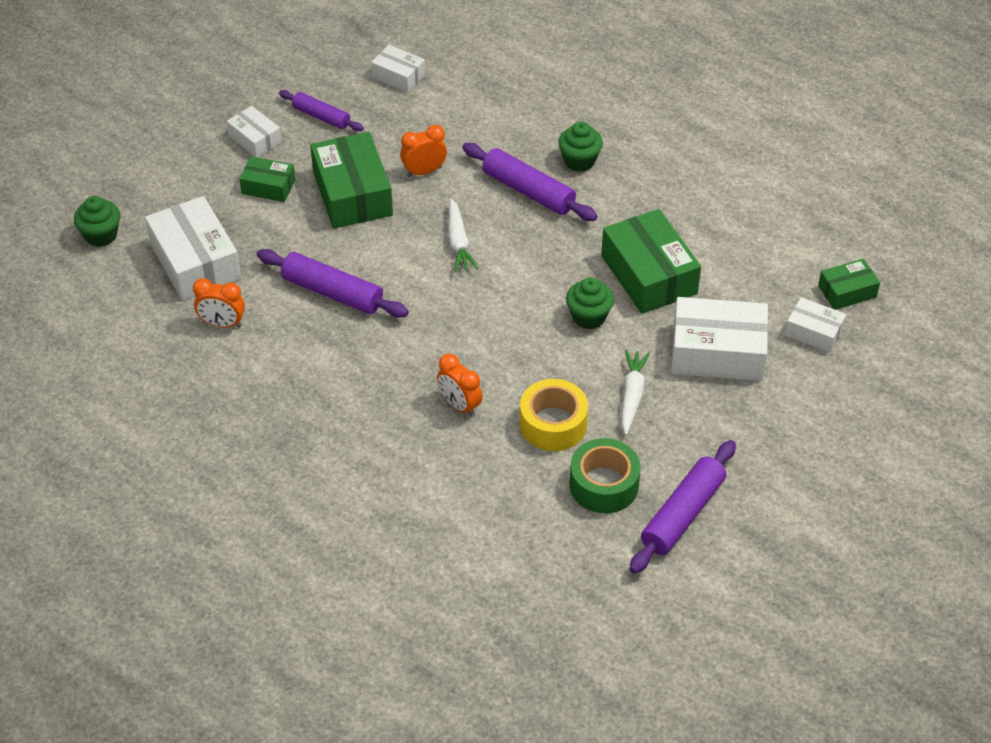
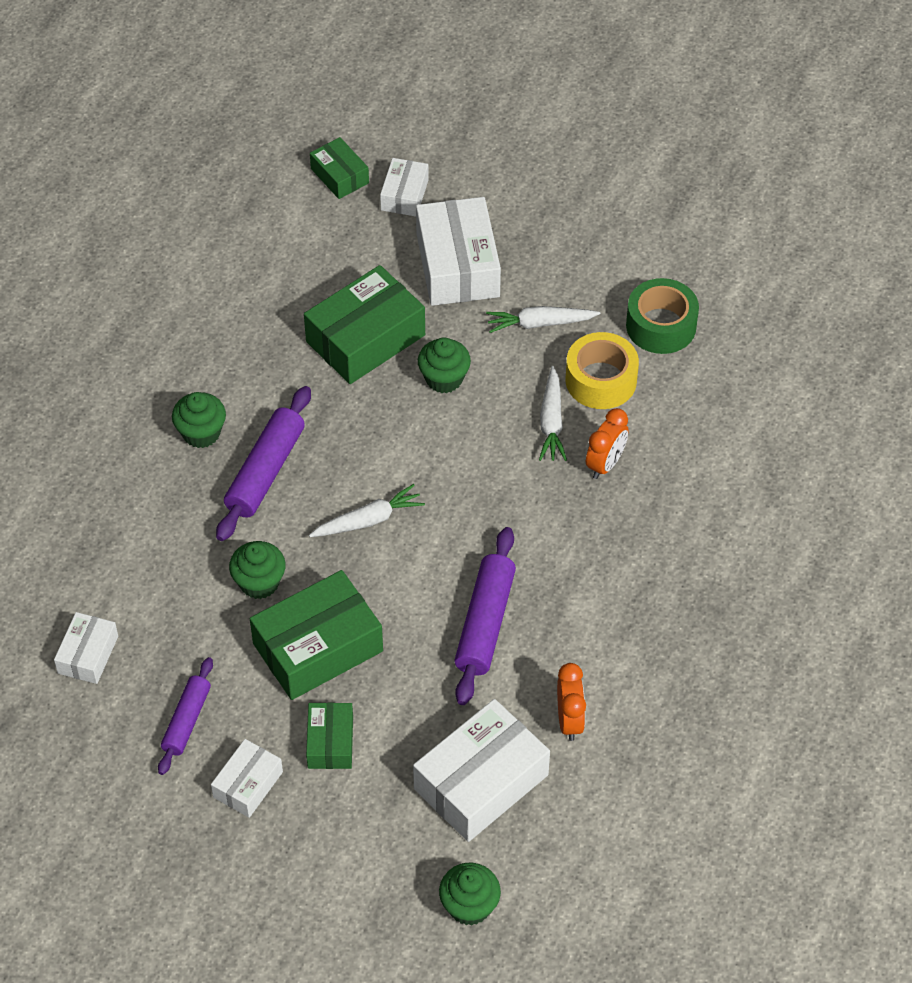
camera: 105 degrees left, 5 degrees up
(424, 171) = (259, 583): orange clock -> green cupcake
(518, 379) = (551, 422): none -> white carrot
(682, 514) = (671, 261): purple rolling pin -> none

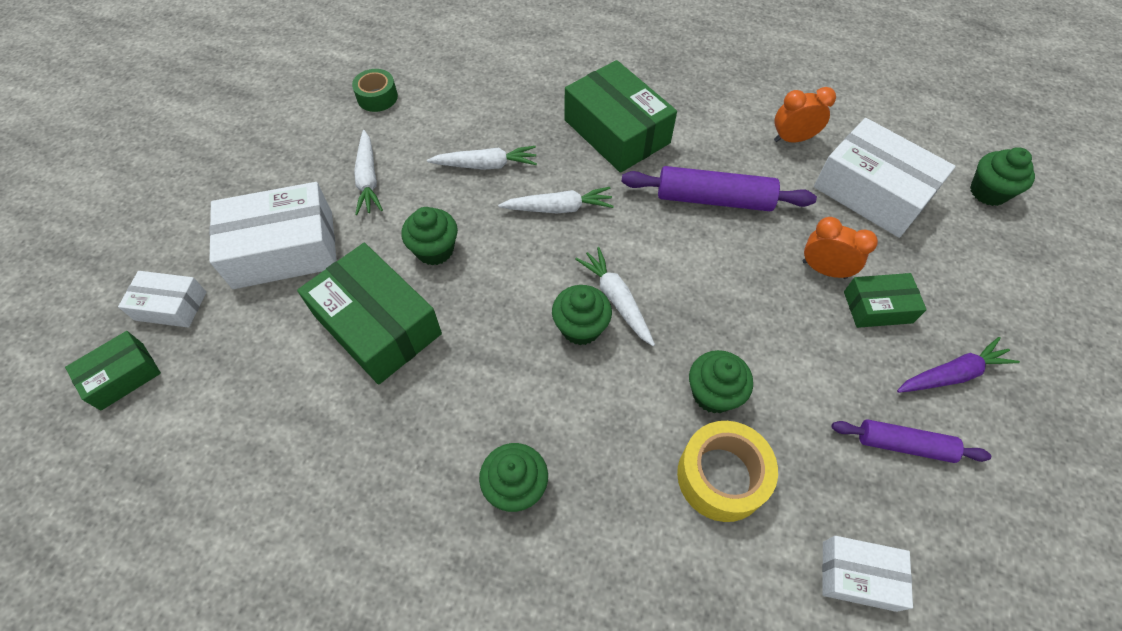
camera: 95 degrees left, 5 degrees up
(248, 784) = (952, 374): white box -> purple carrot
(265, 471) = (565, 406): purple rolling pin -> none
(318, 647) = (777, 329): green box -> green box (616, 131)
(341, 489) = (580, 327): none -> green cupcake
(486, 482) = (559, 208): none -> white carrot
(601, 380) = (438, 133): yellow tape -> yellow tape (721, 476)
(605, 464) = (530, 127): orange clock -> orange clock (824, 269)
(661, 326) = (377, 97): green tape -> green tape, size x0.64

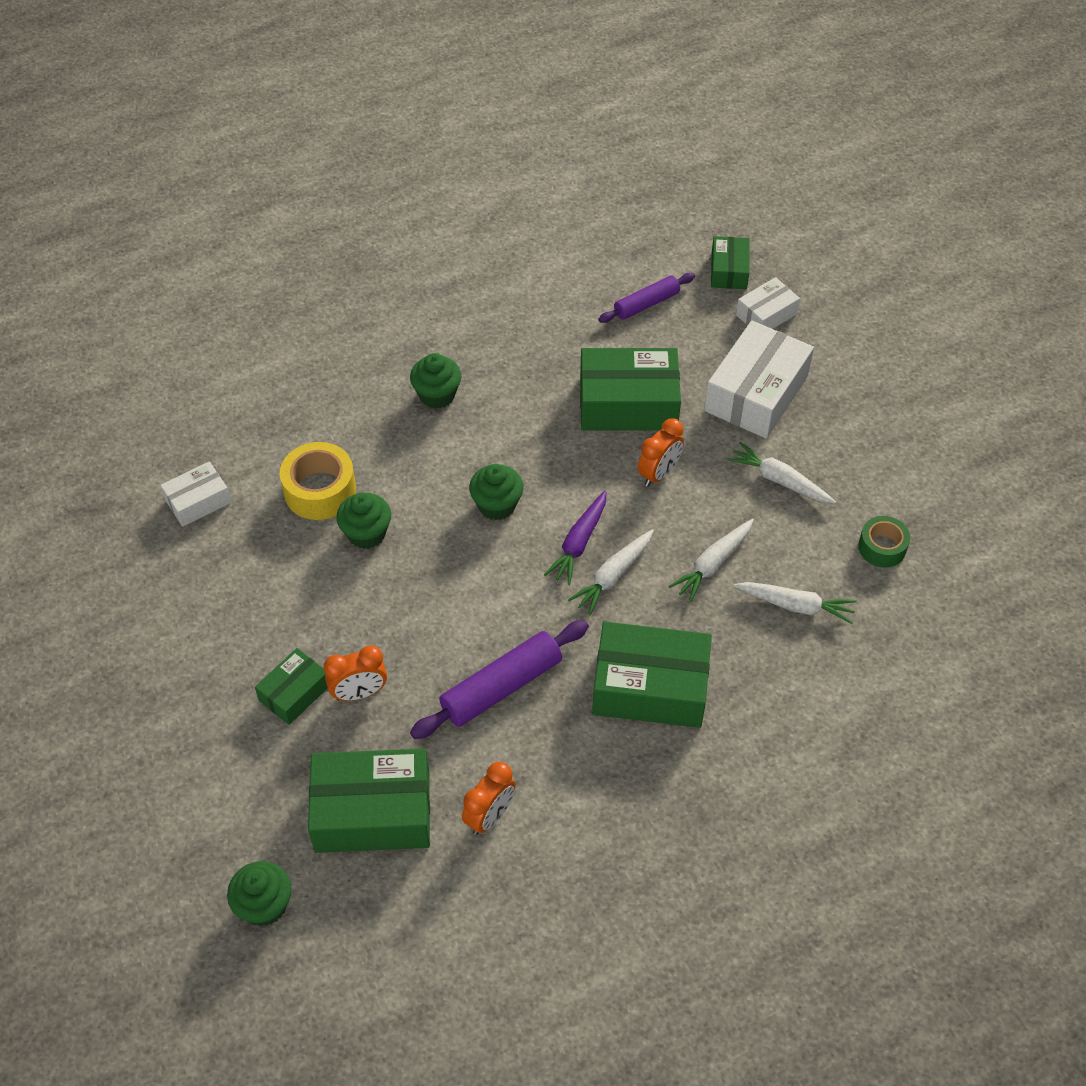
camera: 135 degrees right, 5 degrees down
(435, 250) = (659, 473): green cupcake -> orange clock
(616, 299) = (493, 543): white carrot -> white carrot (796, 605)
(872, 192) = (372, 812): white box -> green box
(903, 445) = (213, 599): purple rolling pin -> purple rolling pin (646, 304)
(952, 374) = (205, 679): purple carrot -> purple carrot (579, 543)

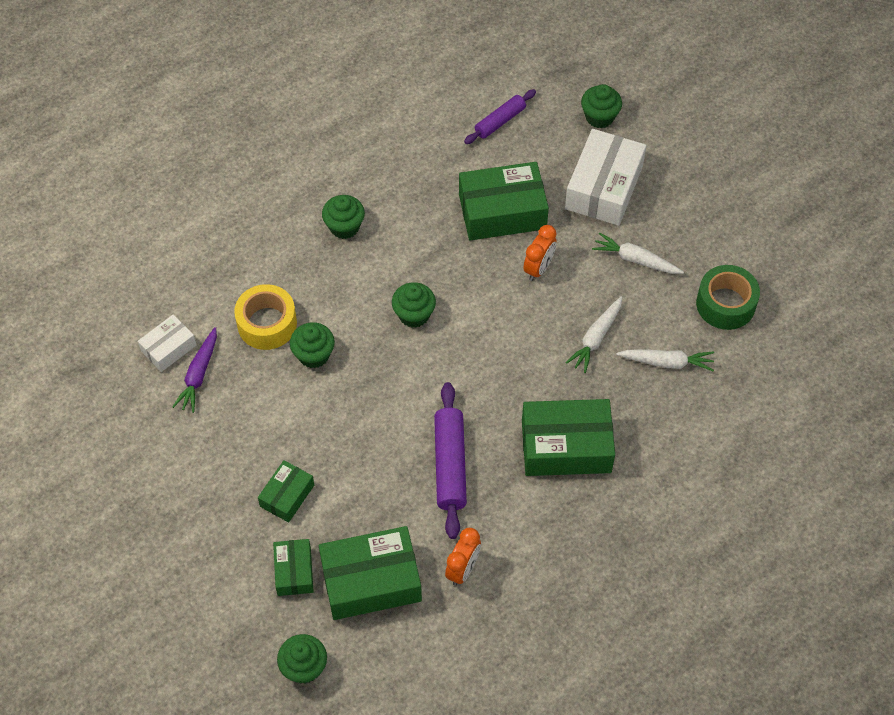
camera: 10 degrees left, 5 degrees up
(359, 693) = (338, 488): orange clock -> none
(501, 687) = (450, 465): purple rolling pin -> purple rolling pin turned 45 degrees counterclockwise
(579, 543) = (486, 337): purple carrot -> purple carrot (199, 375)
(613, 576) = (519, 360): white carrot -> none
(729, 271) = (562, 82): green box -> green box (294, 571)
(766, 314) = (599, 117): white box -> green cupcake
(882, 547) = (725, 304): green tape -> green tape, size x1.55

